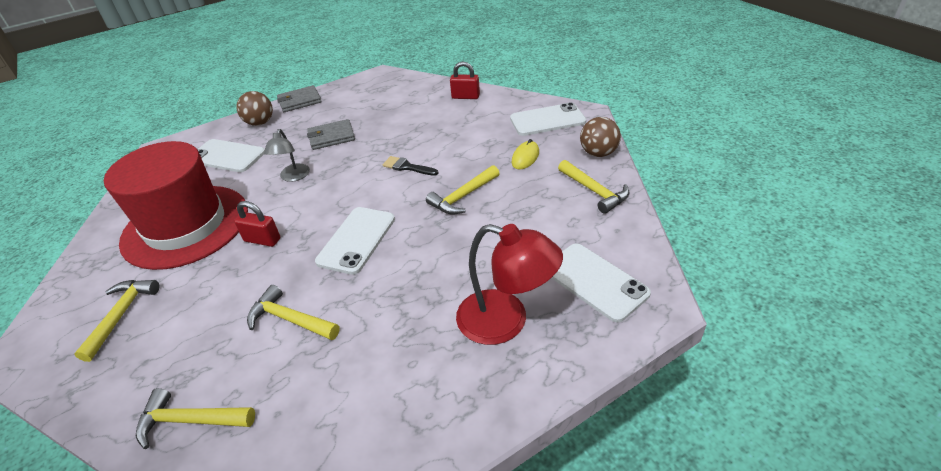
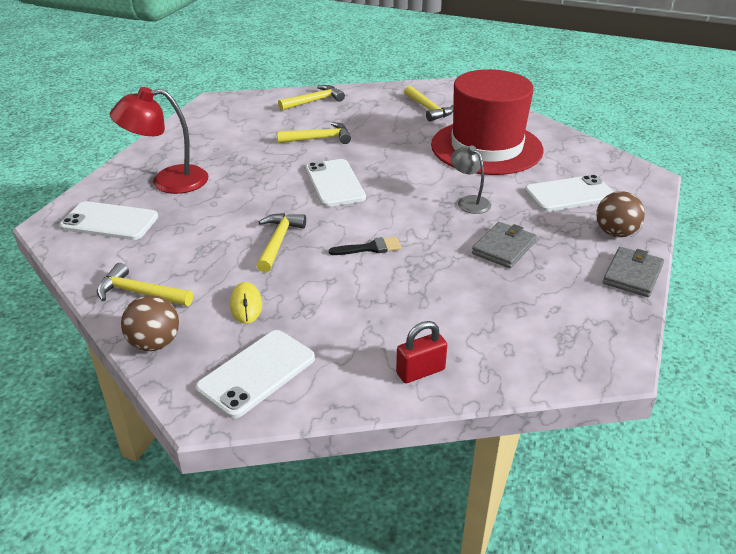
camera: 140 degrees right, 5 degrees down
(262, 240) = (410, 160): red padlock -> none

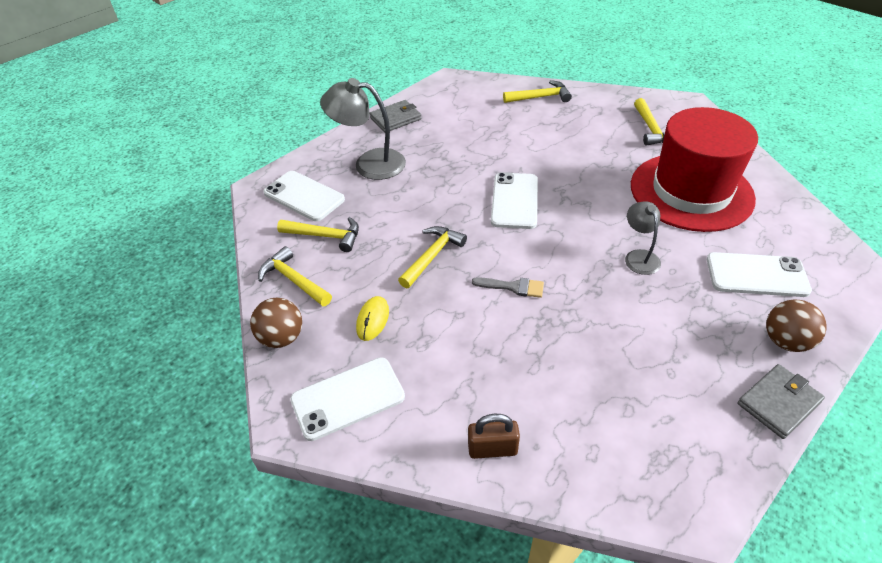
camera: 25 degrees right, 10 degrees up
(168, 181) = (369, 163): red lamp -> grey lamp
(318, 139) = (524, 144): yellow hammer -> yellow hammer (325, 236)
(370, 248) = (513, 287): black brush -> grey brush
(420, 371) = (492, 449): red padlock -> brown padlock
(504, 248) = (648, 325): grey wallet -> grey wallet (396, 118)

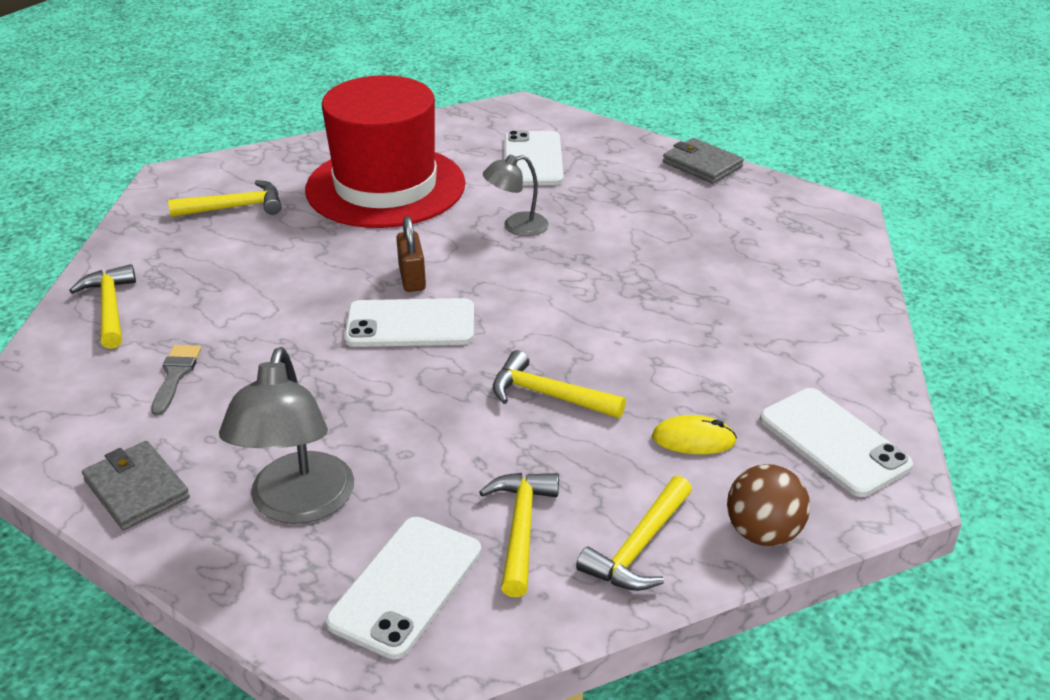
camera: 100 degrees left, 10 degrees down
(492, 449) = (840, 322): brown padlock -> brown padlock (412, 278)
(513, 287) = (594, 318): grey brush -> grey brush (175, 375)
(785, 341) = (624, 154): brown ball -> none

